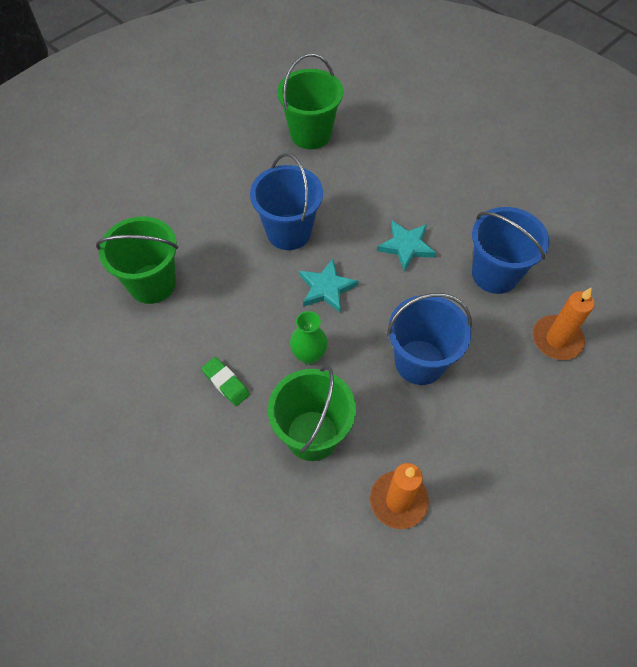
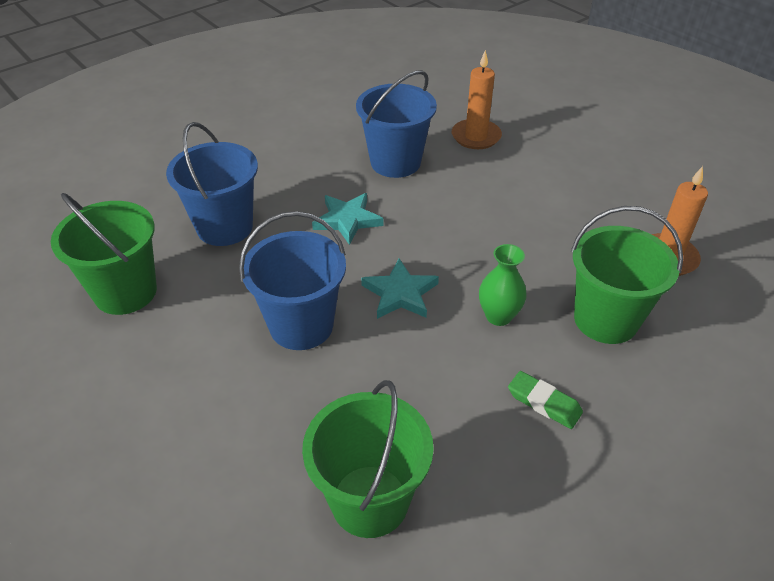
camera: 85 degrees left, 15 degrees down
(226, 383) = (544, 403): green eraser -> green eraser turned 75 degrees clockwise
(420, 362) = (504, 226): blue bucket -> blue bucket (225, 227)

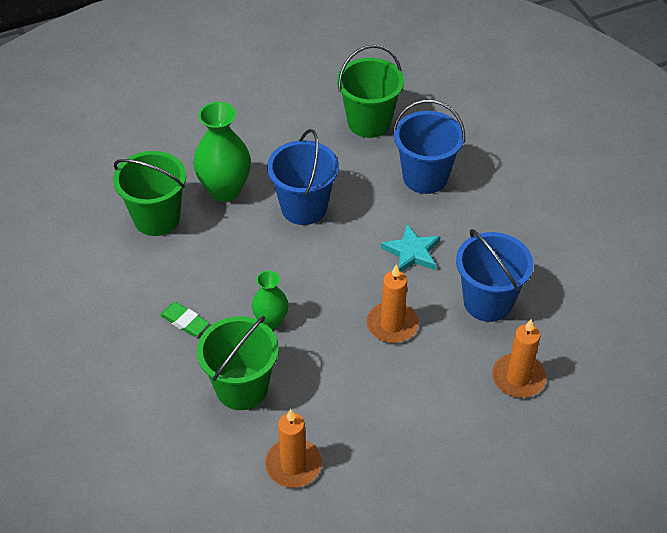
camera: 105 degrees right, 5 degrees up
(286, 424) = (225, 190): none -> green vase
(400, 293) = (315, 268): turquoise star -> none
(455, 219) = (392, 325): none -> orange candle
(544, 403) = (185, 321): green eraser -> green eraser turned 75 degrees clockwise

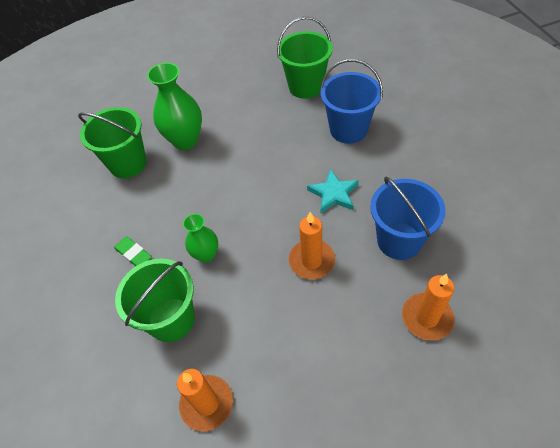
camera: 10 degrees right, 5 degrees up
(304, 207) = (246, 155): blue bucket -> none

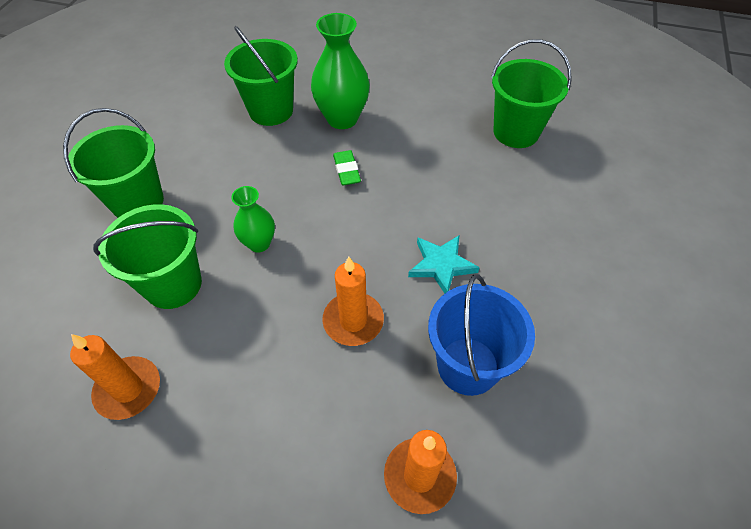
camera: 30 degrees right, 0 degrees up
(88, 284) = (138, 202): none -> green bucket
(133, 254) = (199, 199): green eraser -> green eraser (346, 170)
(348, 130) = (522, 206): blue bucket -> none

